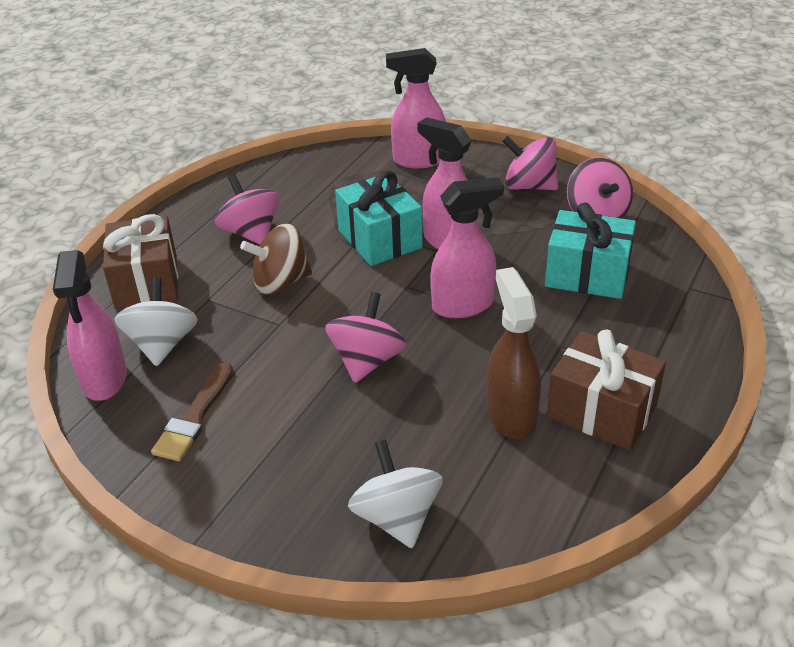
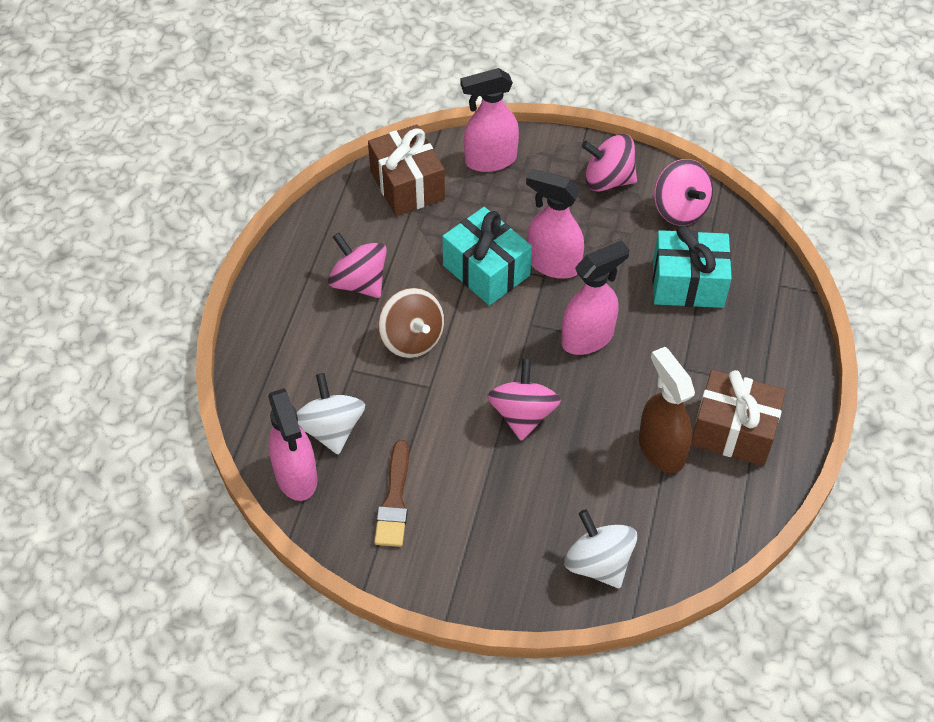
camera: 15 degrees left, 15 degrees up
(146, 282) = (283, 359): brown gift -> brown gift (407, 185)
(280, 282) = (412, 339): brown spinning top -> brown spinning top turned 90 degrees counterclockwise

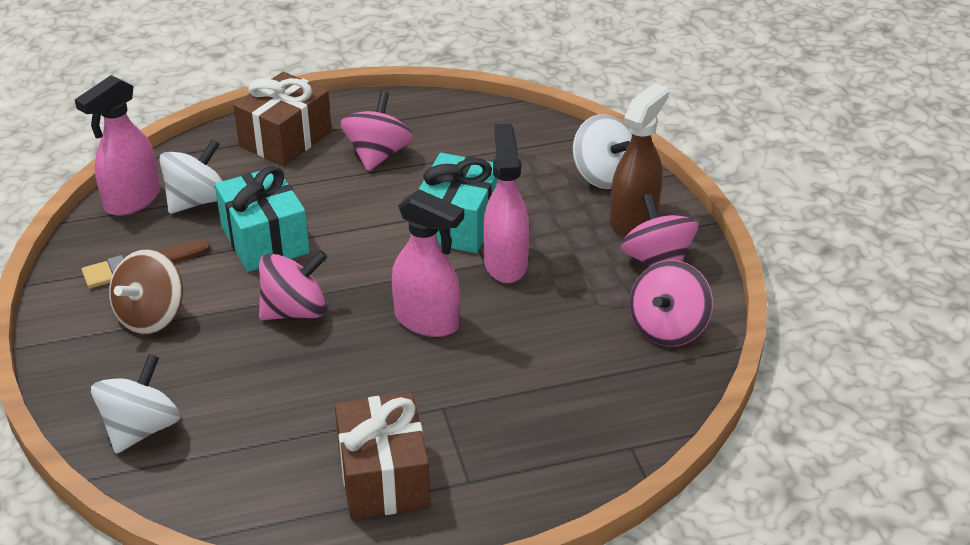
camera: 60 degrees right, 15 degrees down
(407, 185) = (521, 139): brown gift -> brown gift (285, 139)
(412, 339) = (335, 209): brown spinning top -> brown spinning top (151, 316)
(490, 160) = (603, 175): pink spray bottle -> white spinning top
(661, 449) = (318, 426): brown spray bottle -> brown spray bottle (634, 218)
(688, 283) = (565, 370): turquoise gift -> turquoise gift (265, 240)

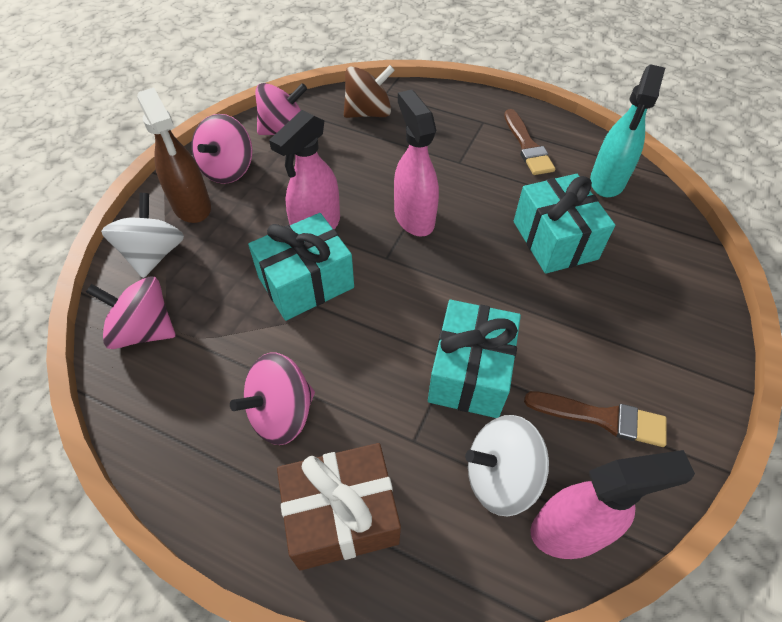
camera: 140 degrees left, 15 degrees up
(141, 428) = (664, 255): white spinning top -> none
(151, 316) = (616, 349): brown spinning top -> brown spinning top (368, 113)
(252, 485) = (607, 181): none -> turquoise spray bottle
(268, 379) = (554, 240): none -> turquoise gift
(295, 311) = (497, 282): pink spinning top -> pink spinning top (144, 330)
(383, 477) = (527, 146): brown gift -> brown brush
(634, 218) = (192, 206): brown spray bottle -> brown spray bottle turned 105 degrees counterclockwise

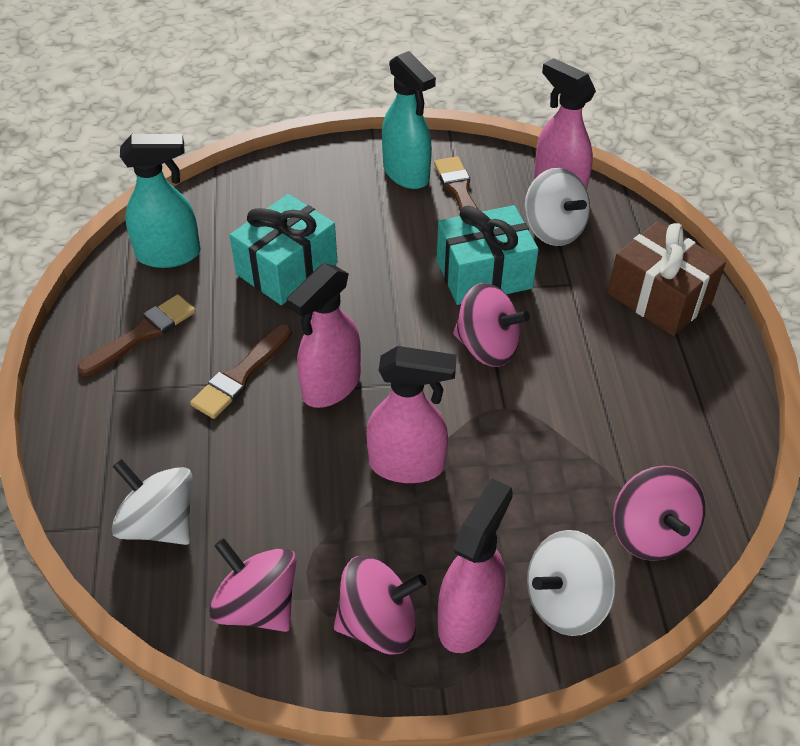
camera: 120 degrees left, 5 degrees down
(192, 206) = (469, 617): brown spray bottle -> pink spray bottle
(281, 413) = (625, 373): pink spinning top -> pink spinning top (487, 347)
(306, 282) = (486, 431): turquoise gift -> none
(368, 113) = (159, 523): brown spinning top -> white spinning top
(456, 178) = (241, 375): none -> brown brush
(655, 385) = (406, 174): none -> turquoise spray bottle

